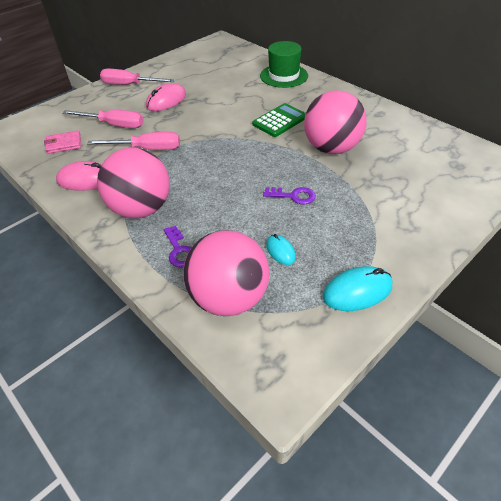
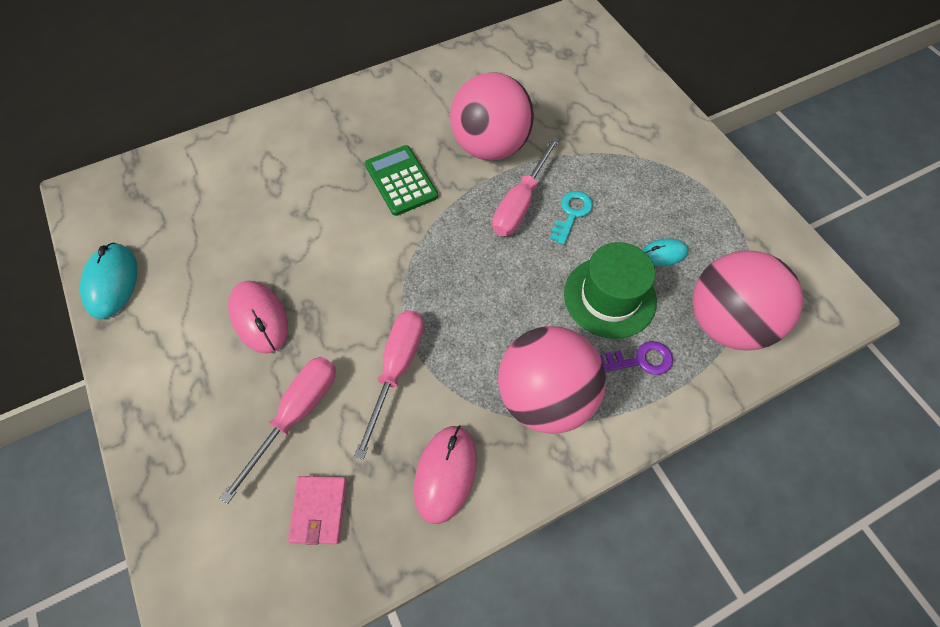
camera: 75 degrees left, 15 degrees up
(130, 85) = (162, 372): pink screwdriver -> pink screwdriver (520, 203)
(284, 76) = (277, 140): green hat -> green hat (609, 297)
(293, 196) = (572, 213): purple key -> turquoise key
(357, 291) = (733, 205): turquoise mouse -> turquoise mouse (112, 282)

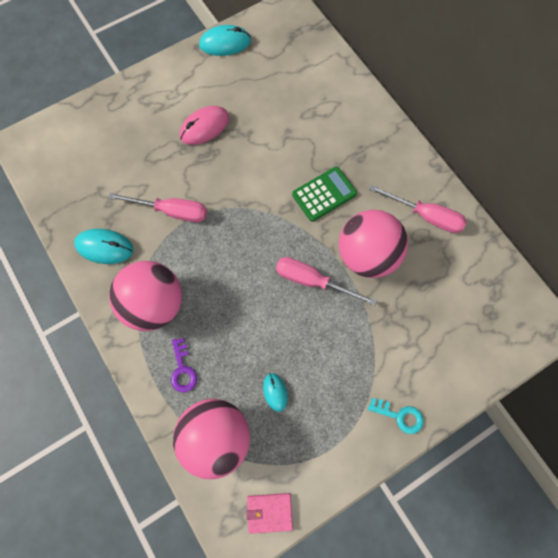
camera: 85 degrees right, 10 degrees up
(296, 414) = (141, 160): pink screwdriver -> pink screwdriver (425, 216)
(319, 510) = (85, 182): pink wallet -> pink wallet (269, 512)
(445, 474) = (104, 247): pink mouse -> turquoise mouse
(572, 213) = (307, 320): turquoise key -> turquoise key (400, 416)
(609, 297) = (233, 348): green hat -> none

